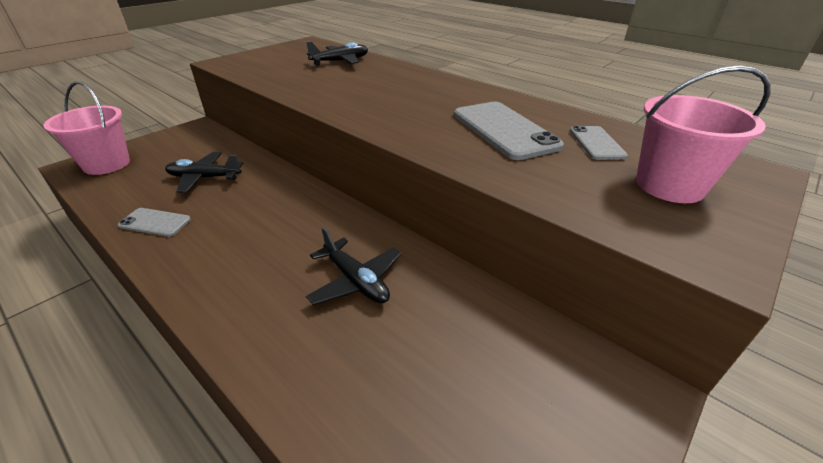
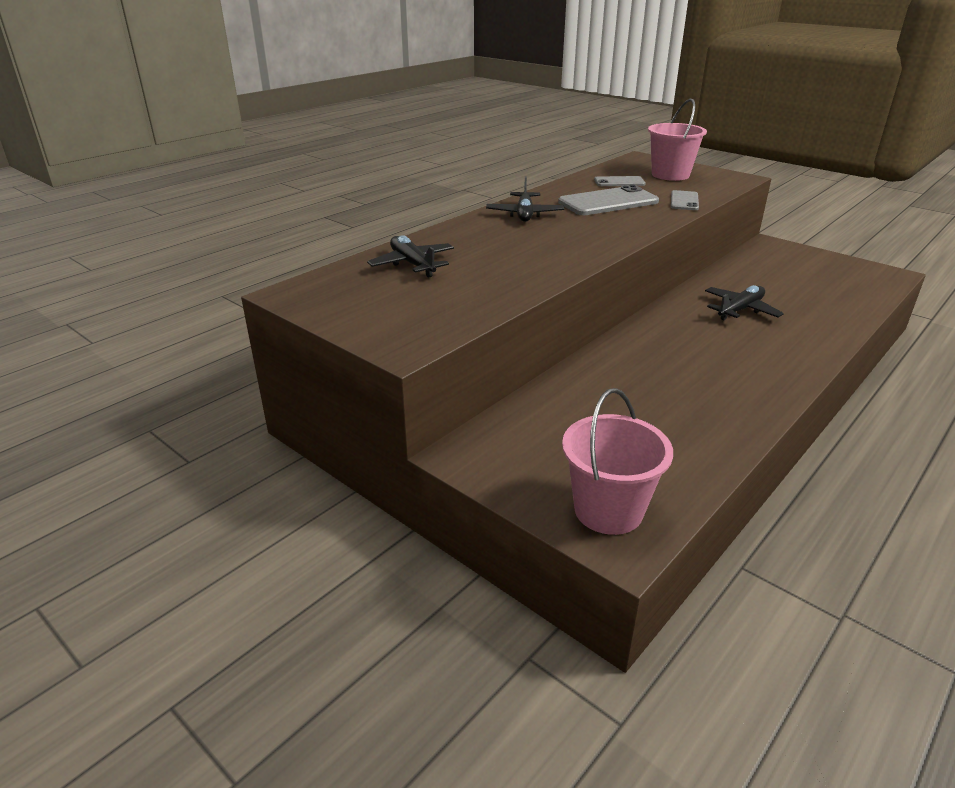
camera: 90 degrees left, 5 degrees down
(155, 222) = (722, 418): grey phone -> grey phone (684, 201)
(204, 178) = (620, 408): black plane -> black plane (524, 214)

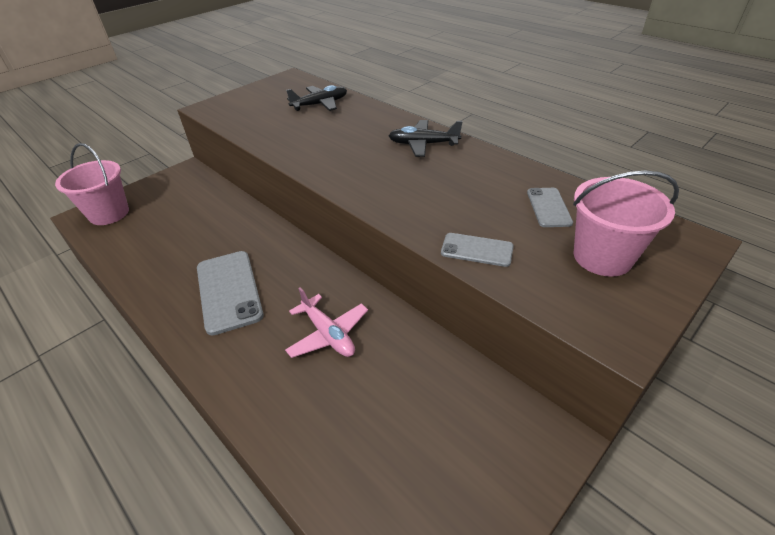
camera: 95 degrees right, 10 degrees up
(608, 202) = (465, 192): grey phone -> grey phone (228, 291)
(740, 310) = (328, 334): black plane -> pink plane

